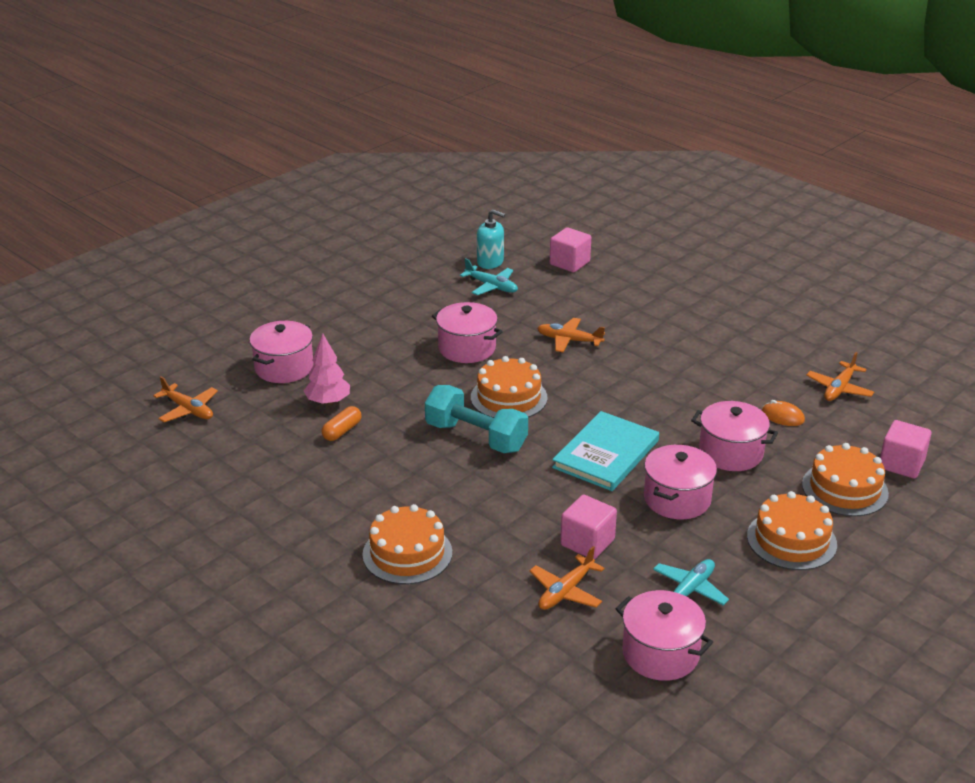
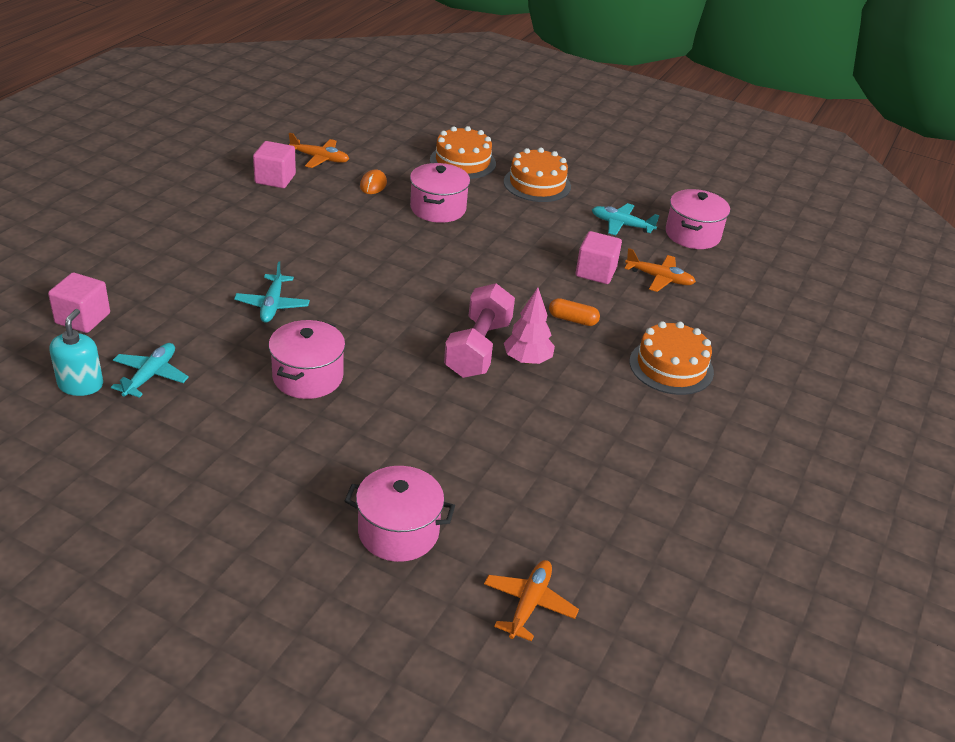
camera: 110 degrees left, 5 degrees up
(328, 402) = (459, 471): pink tree -> pink tree (527, 360)
(342, 431) = (510, 447): orange capsule -> orange capsule (573, 320)
(476, 437) = (478, 348): turquoise dumbbell -> pink dumbbell
(509, 397) = (399, 335): orange cake -> none
(569, 340) = (272, 305): orange plane -> turquoise plane
(605, 454) = (470, 270): turquoise book -> none
(677, 499) = (515, 232): pink pot -> none
(901, 464) = (419, 139): pink cube -> pink cube (275, 179)

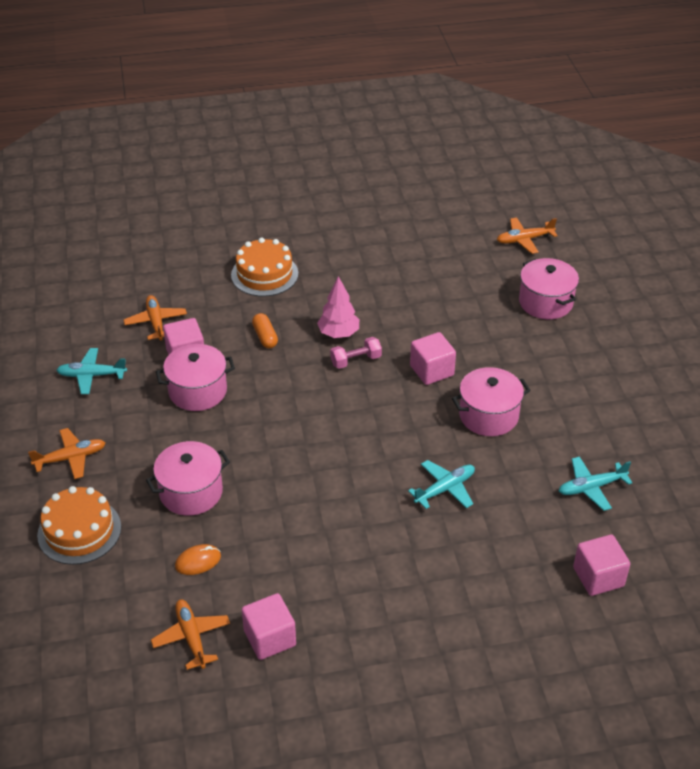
camera: 125 degrees left, 5 degrees up
(80, 385) = (645, 513): turquoise soap dispenser -> none
(407, 382) = (431, 370): none -> pink cube
(478, 348) = (356, 360): pink dumbbell -> pink dumbbell, size x0.54
(537, 184) = (71, 458): orange cake -> orange plane
(621, 225) = (91, 375): turquoise plane -> turquoise plane turned 105 degrees clockwise
(692, 234) = (63, 333): pink pot -> pink pot (197, 391)

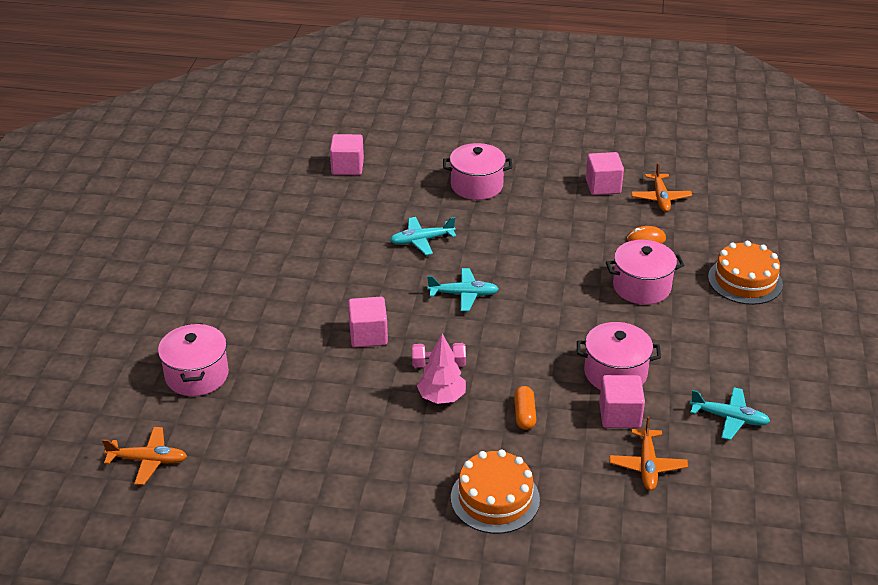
camera: 160 degrees left, 5 degrees down
(71, 458) = (753, 340): orange plane -> none
(488, 415) = (344, 284): pink pot -> pink pot (477, 185)
(591, 487) = (303, 215): turquoise plane -> turquoise plane (464, 294)

